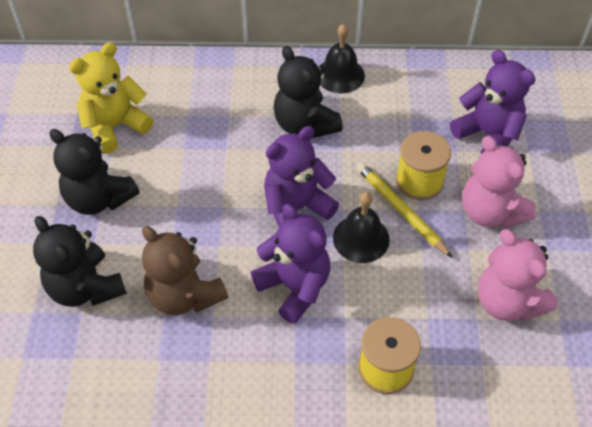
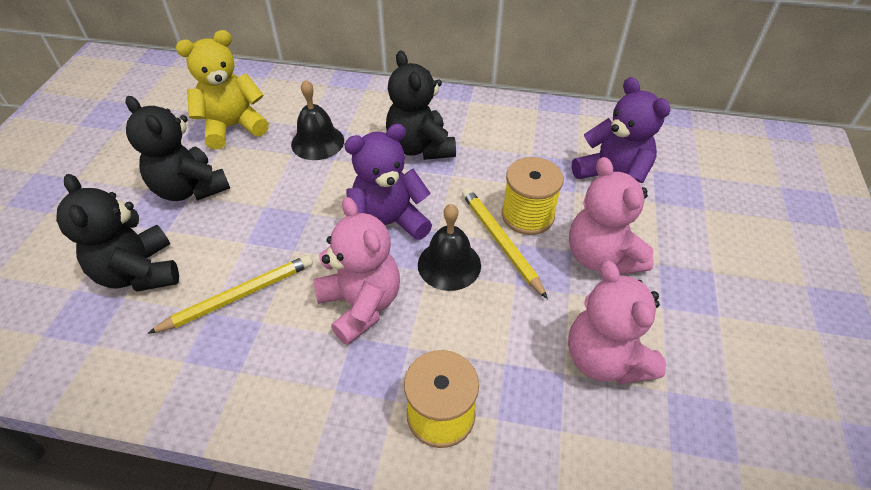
camera: 10 degrees right, 5 degrees down
(184, 295) = (239, 296): brown teddy bear -> yellow pencil
(294, 287) = (361, 305): purple teddy bear -> pink teddy bear
(340, 75) = (468, 108): black bell -> black bell (317, 142)

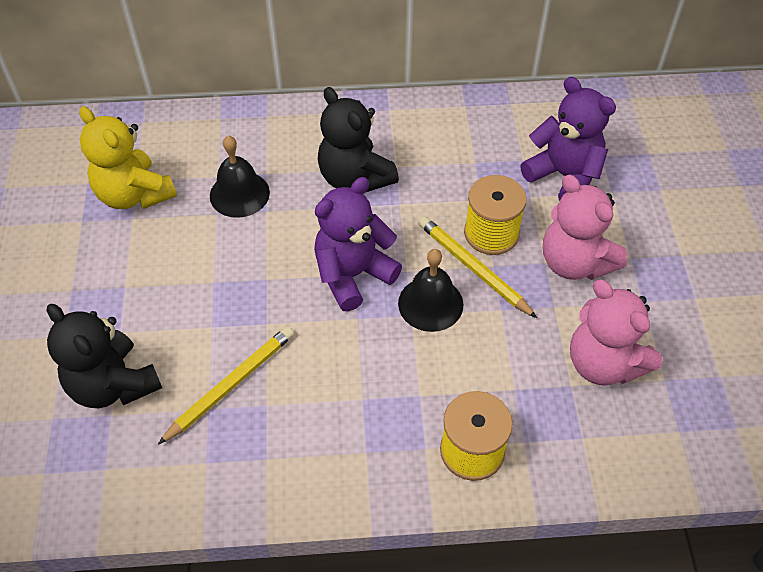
camera: 15 degrees left, 5 degrees up
(190, 189) = (121, 279): black teddy bear -> none
(233, 127) = (134, 195): yellow teddy bear -> yellow teddy bear turned 90 degrees counterclockwise
(361, 305) = (358, 365): pink teddy bear -> none

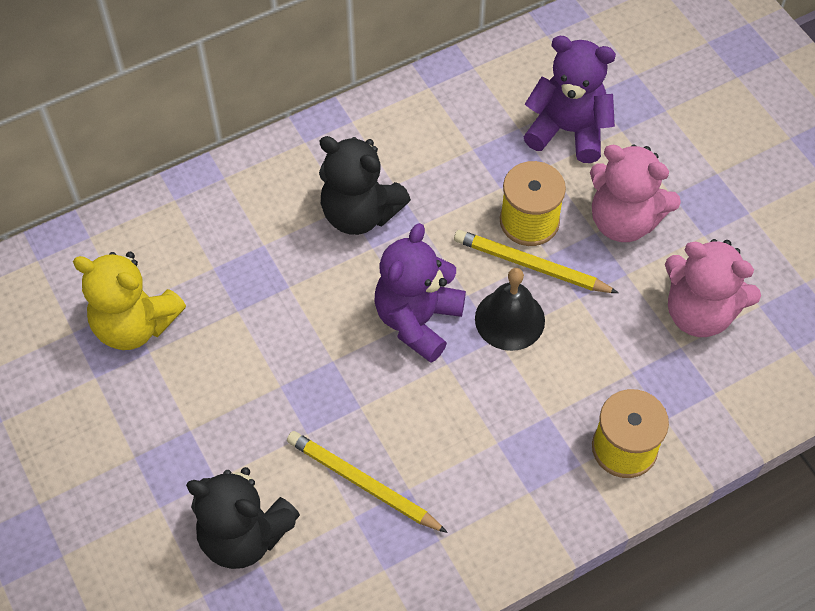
camera: 25 degrees left, 5 degrees up
(231, 385) = (362, 483): yellow pencil -> yellow pencil turned 75 degrees counterclockwise
(239, 194) = (249, 279): black bell -> none

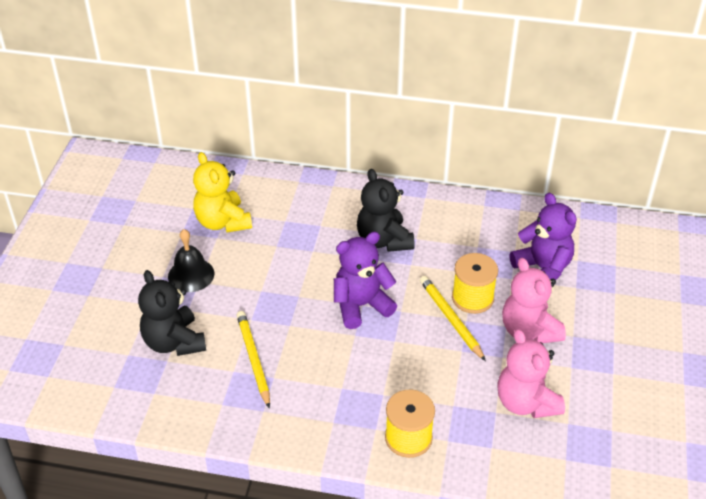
camera: 40 degrees right, 15 degrees down
(509, 319) = (411, 336): black bell -> black bell (191, 275)

